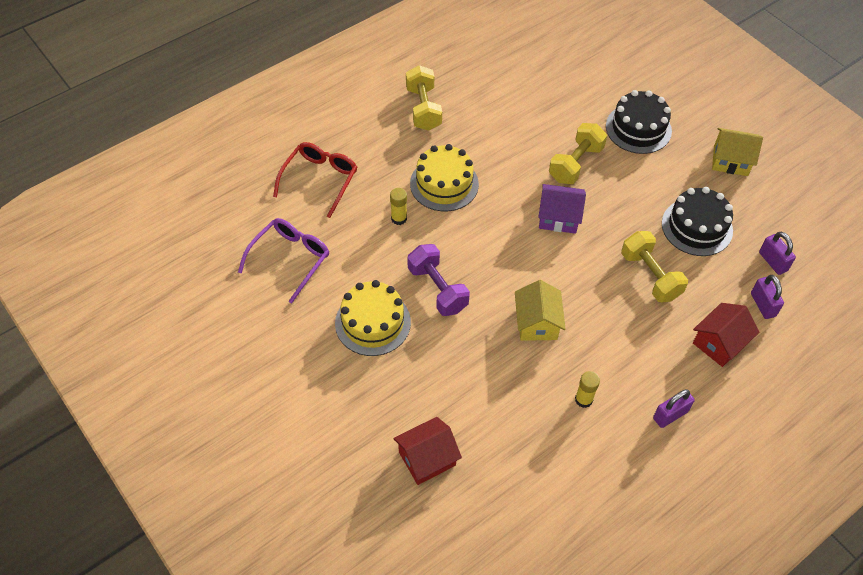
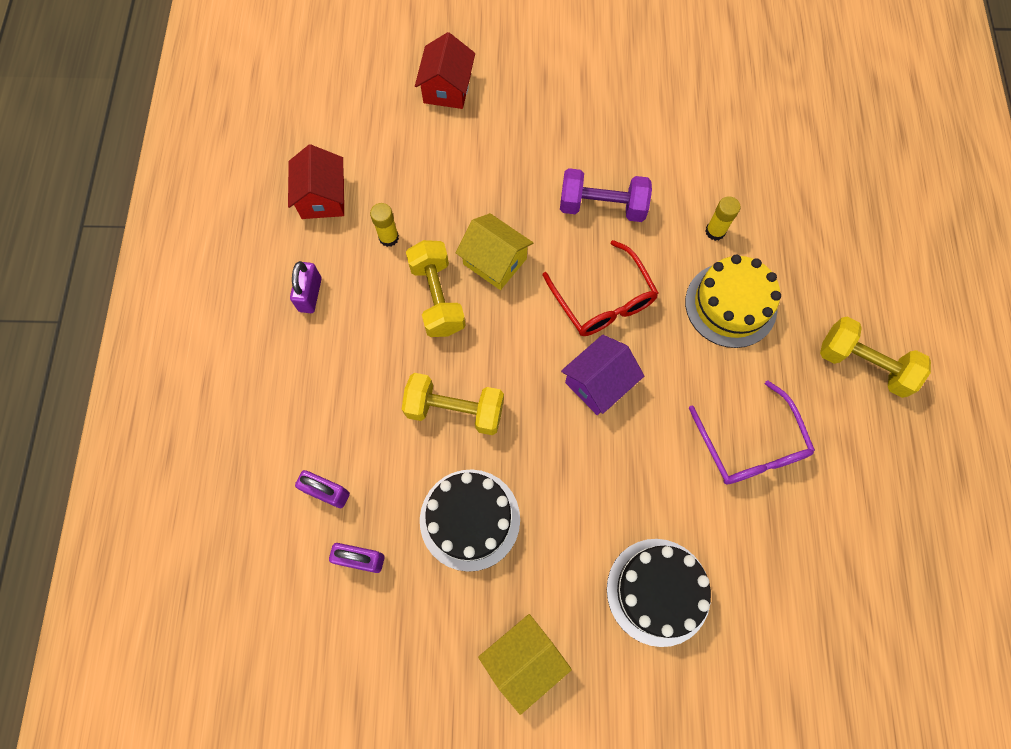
camera: 130 degrees right, 15 degrees up
(290, 259) = (733, 113): purple glasses -> purple glasses (750, 445)
(320, 180) = (821, 195): red glasses -> red glasses (603, 300)
(373, 322) = (609, 133): yellow cake -> none
(575, 164) = (658, 465): yellow dumbbell -> yellow dumbbell (437, 298)
(719, 343) = (330, 405): red house -> red house (322, 197)

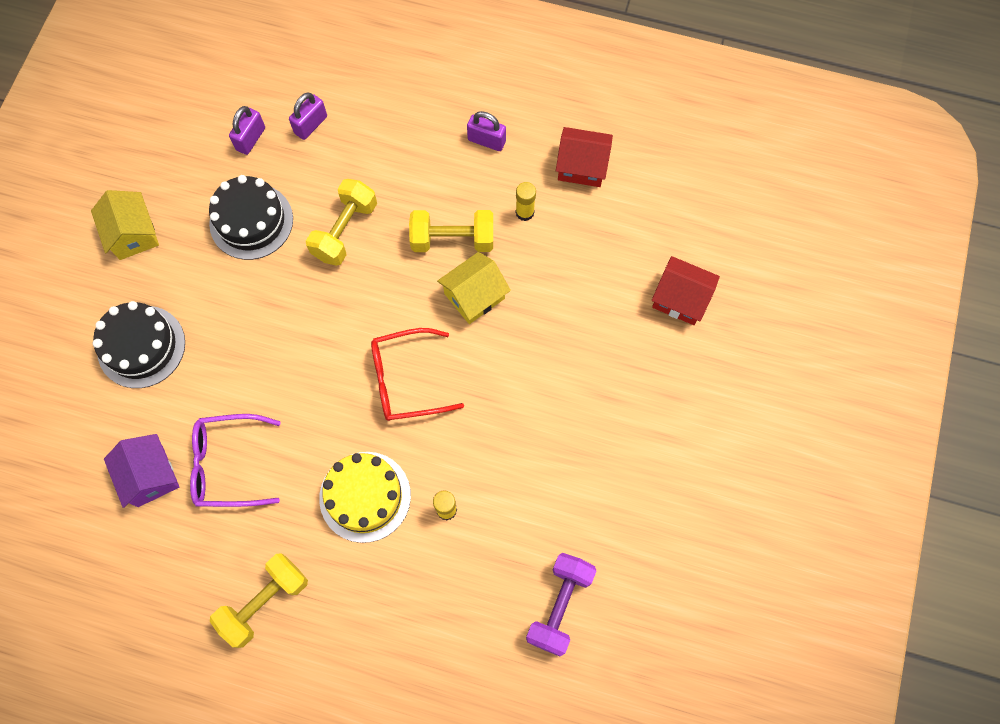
camera: 105 degrees right, 0 degrees up
(598, 382) = (329, 352): purple house -> purple house (150, 476)
(602, 207) = (505, 409): purple dumbbell -> purple dumbbell (559, 605)

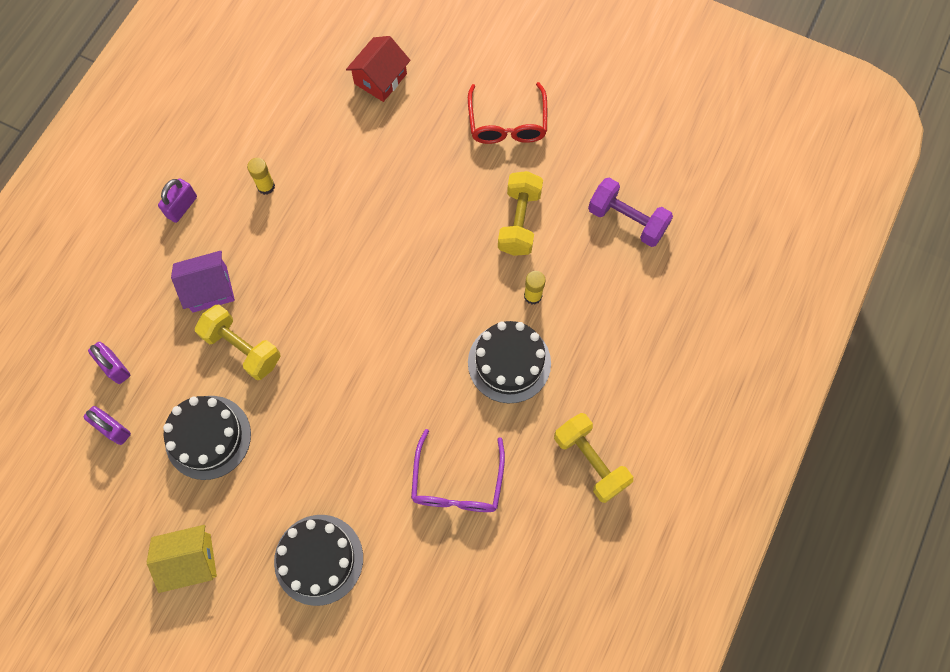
camera: 80 degrees left, 0 degrees up
(150, 476) = (455, 559): purple house -> purple house (209, 289)
(365, 496) = (509, 363): yellow cake -> black cake
(406, 380) = (407, 312): red glasses -> red glasses (507, 123)
(452, 240) = (277, 252): yellow dumbbell -> yellow dumbbell (519, 221)
(474, 296) = (338, 242): yellow house -> none
(582, 166) = (232, 131): red house -> none

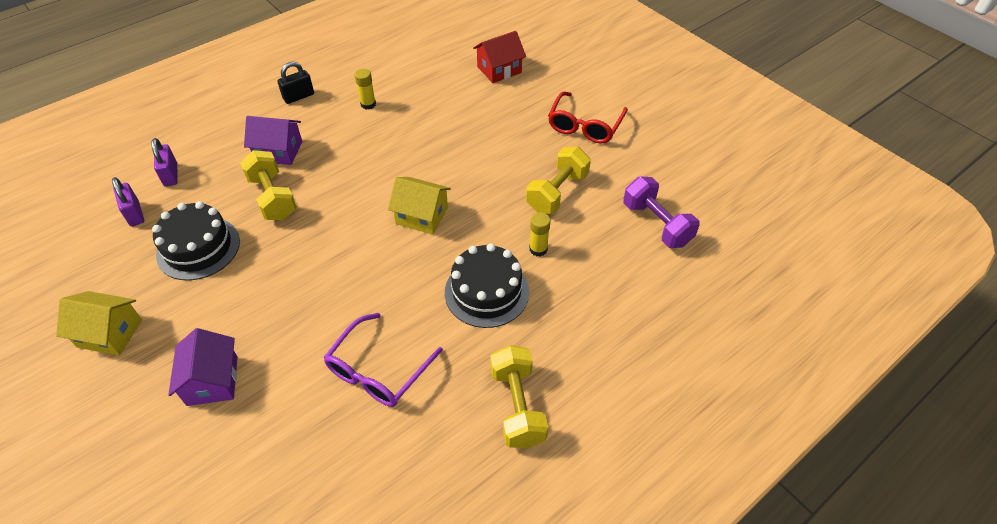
camera: 25 degrees right, 20 degrees down
(182, 207) = (298, 96): purple padlock -> black padlock
(318, 559) = (212, 380): black cake -> purple house
(404, 305) = (422, 216): none -> yellow house

